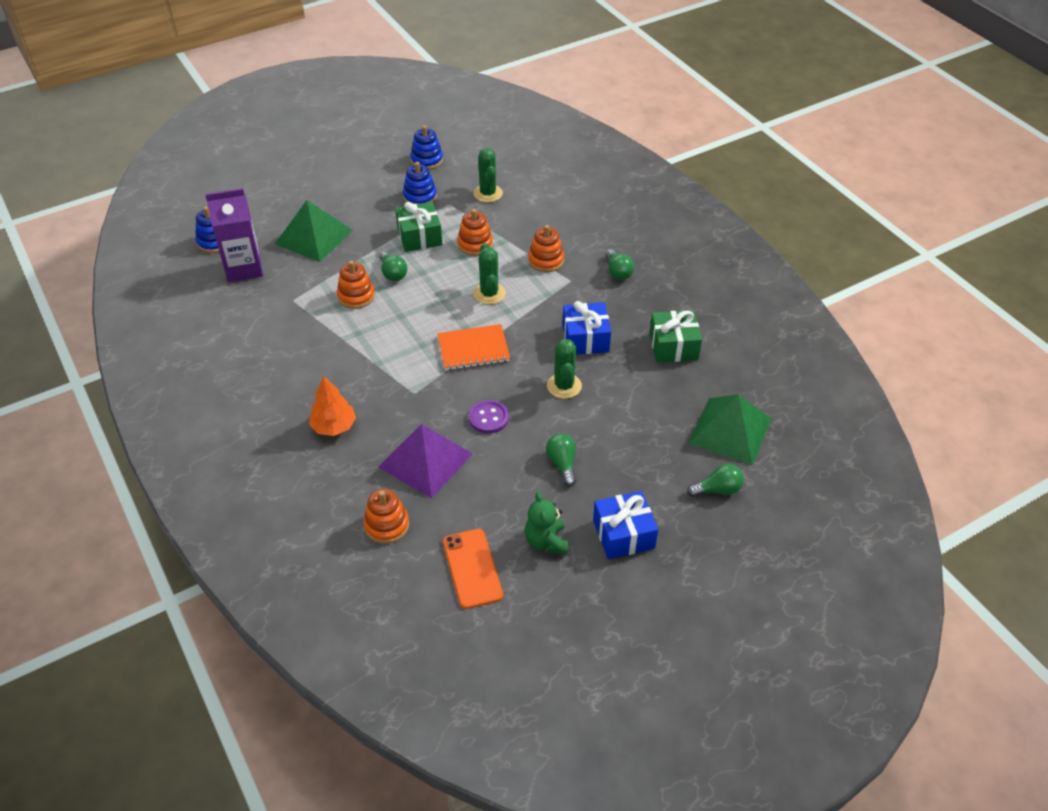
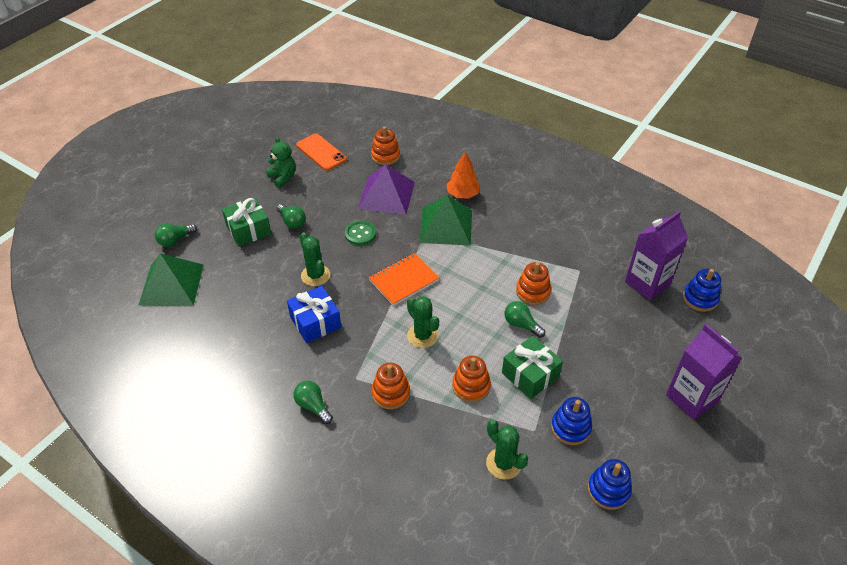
camera: 155 degrees right, 0 degrees up
(310, 185) = (691, 398): none -> purple carton
(314, 237) = (624, 336): green pyramid -> green pyramid (446, 226)
(488, 418) = (360, 234): purple button -> green button
(623, 534) = (234, 195): blue gift -> none
(673, 346) = (234, 342): green gift -> green gift (248, 230)

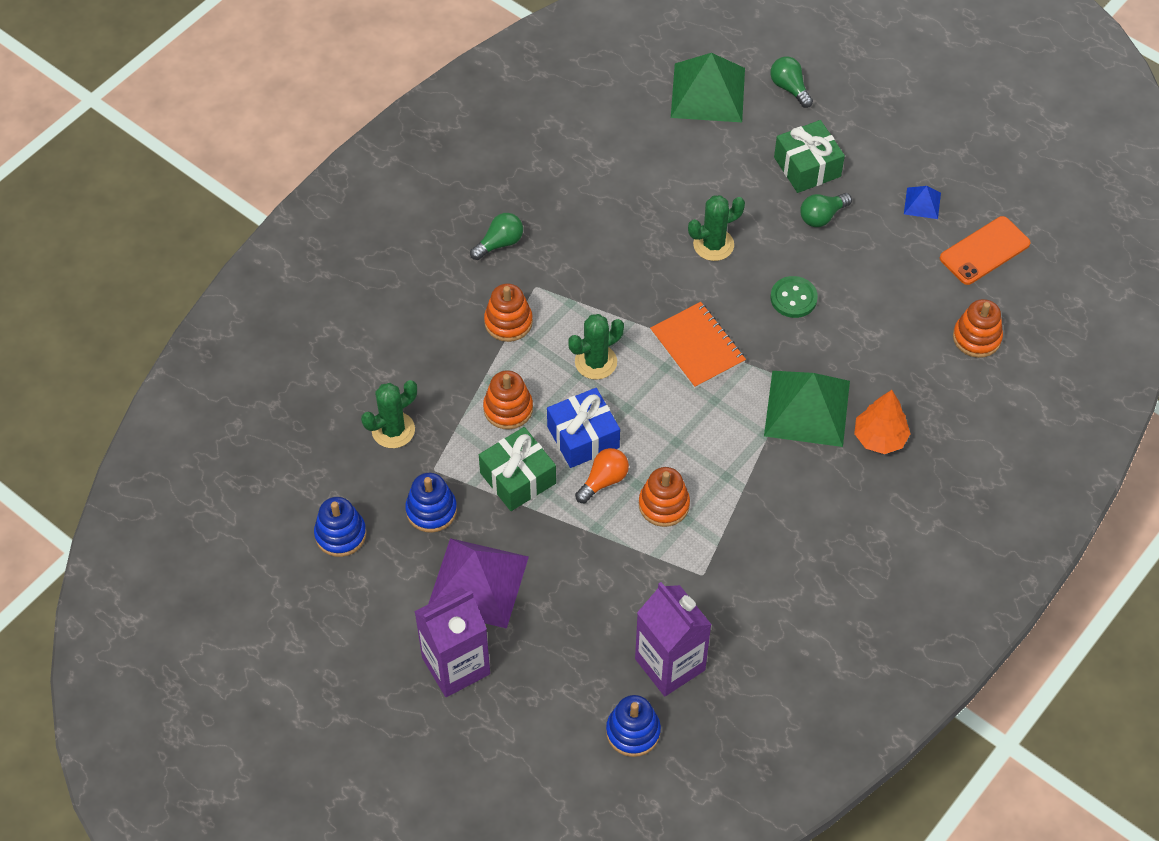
camera: 95 degrees right, 10 degrees up
(283, 177) = (922, 203): green teddy bear -> blue pyramid
(315, 322) = (630, 245): blue gift -> blue gift (583, 437)
(387, 195) = (879, 335): purple pyramid -> purple pyramid (477, 582)
(521, 325) = (603, 481): green light bulb -> orange light bulb

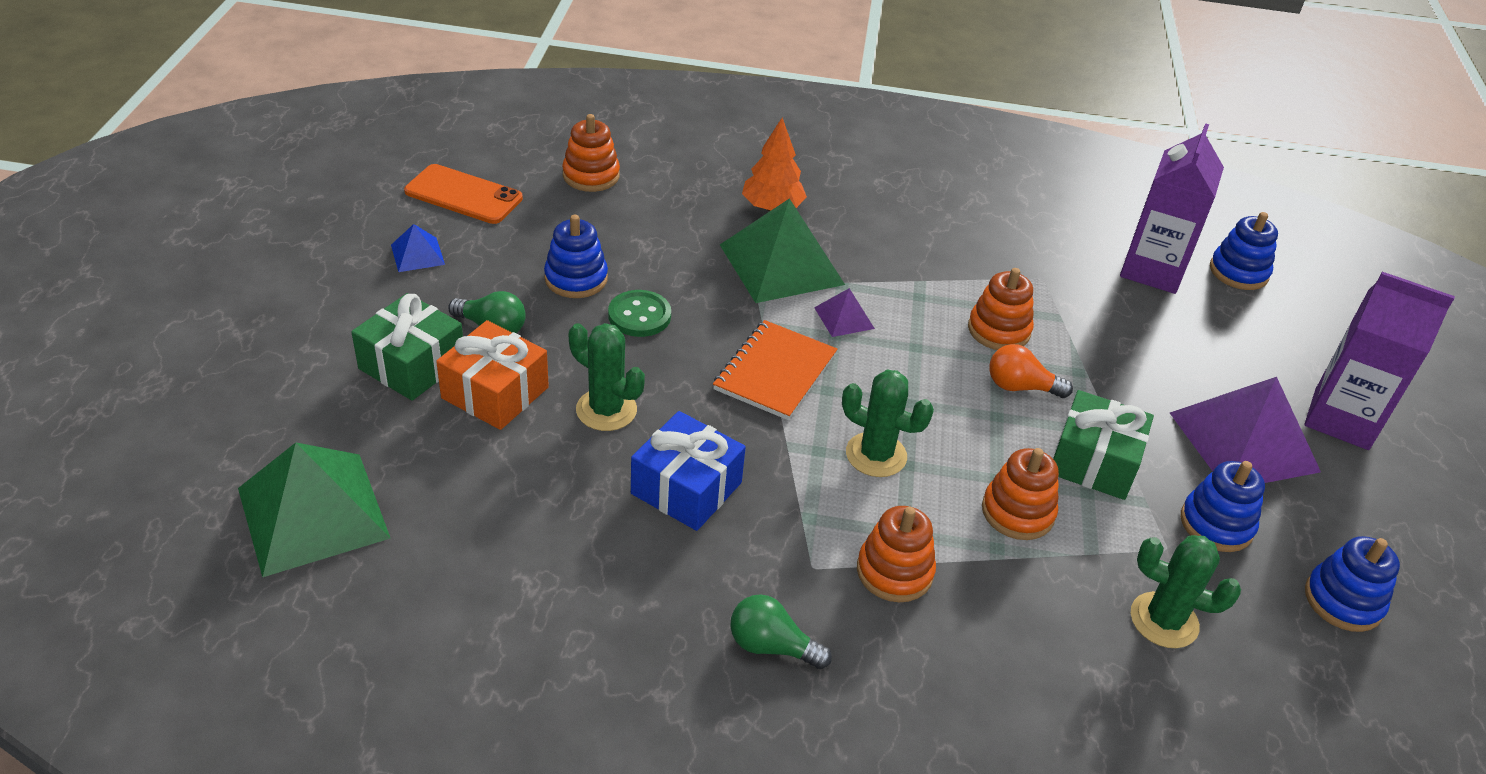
camera: 125 degrees left, 15 degrees down
(583, 437) = (986, 425): blue gift -> blue gift (686, 488)
(728, 415) = (844, 318): none -> purple pyramid
(759, 197) = (495, 393): none -> orange gift
(789, 88) = (262, 425): green light bulb -> none
(851, 279) = (576, 279): none -> blue stacking toy

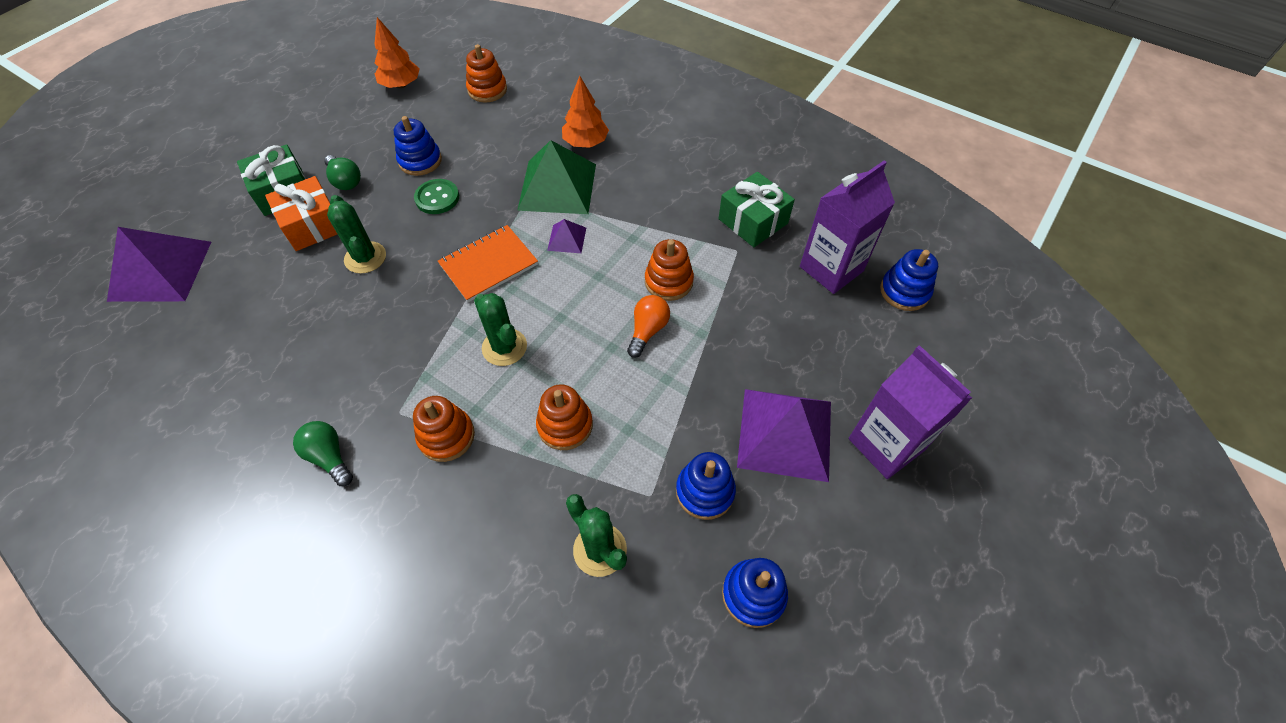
camera: 30 degrees right, 15 degrees up
(313, 513) = (160, 270): green pyramid -> purple pyramid
(417, 254) = (343, 119): blue pyramid -> none
(463, 195) = (401, 85): orange phone -> orange tree
(686, 488) = (368, 328): blue gift -> none
(1020, 387) = (647, 330): orange light bulb -> orange light bulb turned 75 degrees clockwise
(1094, 462) = (653, 407): green gift -> green gift (753, 221)

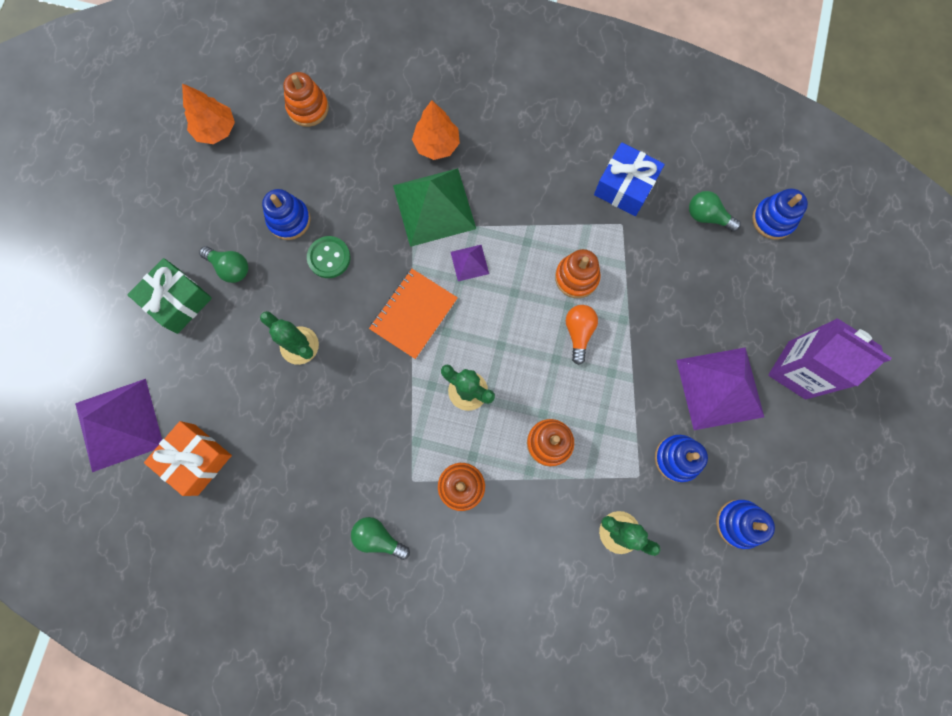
camera: 20 degrees left, 20 degrees up
(313, 225) = (230, 328): orange gift -> orange gift (196, 459)
(753, 221) = (624, 187): green gift -> blue gift
(831, 269) = (707, 216): purple carton -> green light bulb

